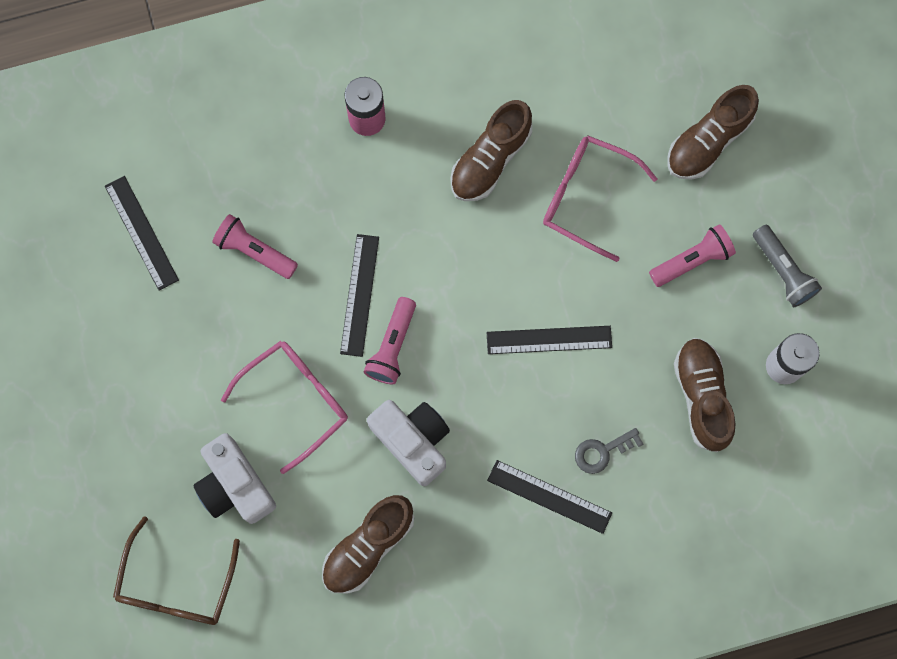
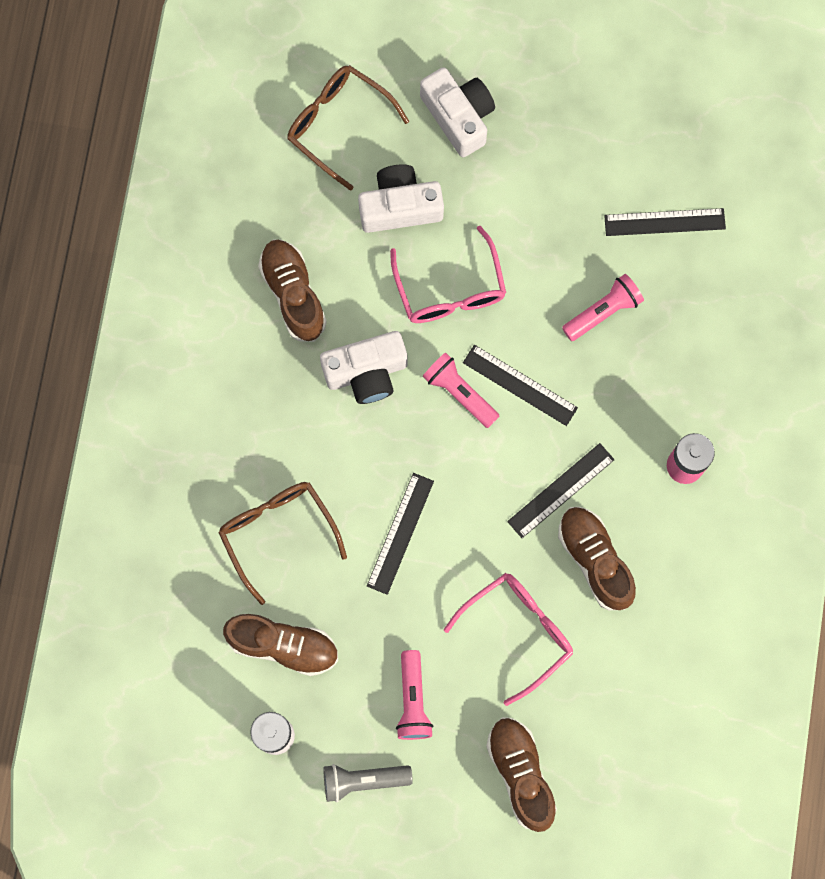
camera: 115 degrees right, 0 degrees up
(117, 471) = (458, 116): none -> white camera
(549, 497) = (260, 467): black ruler -> black ruler (560, 490)
(602, 451) = (277, 532): grey key -> brown glasses

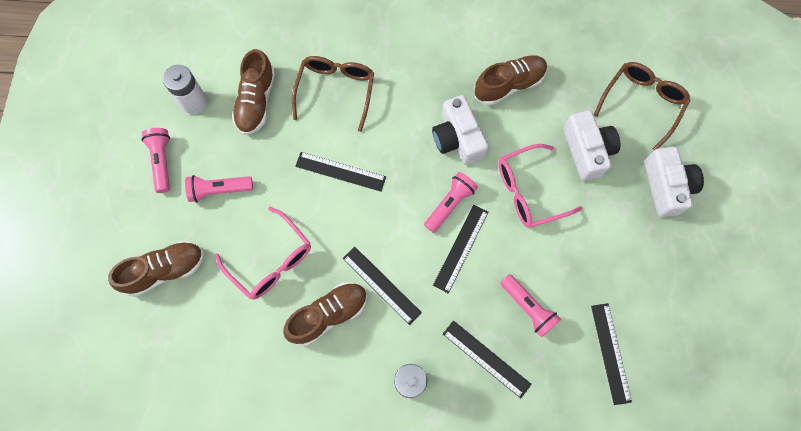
camera: 85 degrees right, 5 degrees down
(277, 532) = (336, 90): brown glasses -> brown glasses turned 45 degrees counterclockwise
(363, 780) = (162, 161): grey flashlight -> pink flashlight
(458, 116) = (666, 186): white camera -> white camera turned 60 degrees counterclockwise
(662, 370) = (486, 358): none -> black ruler

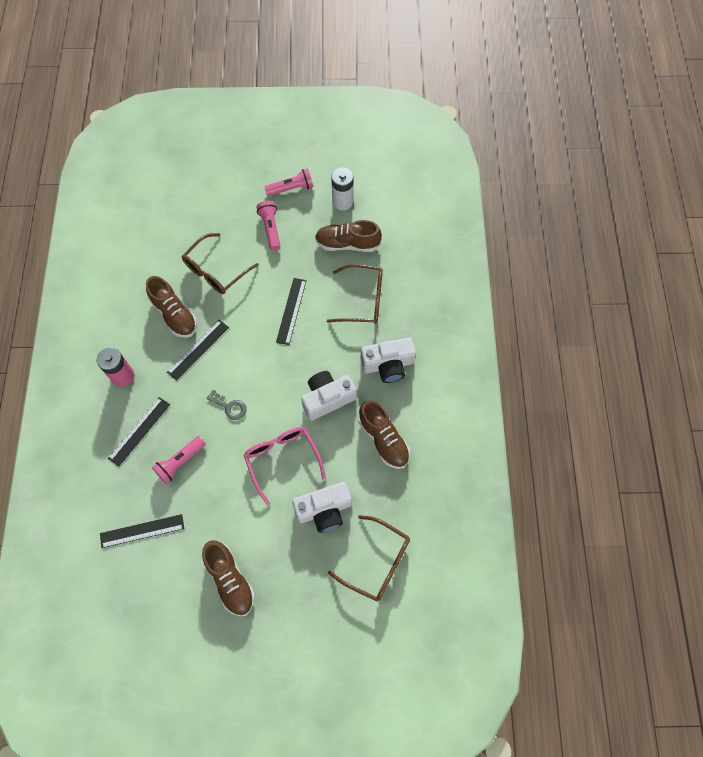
camera: 85 degrees right, 5 degrees down
(165, 270) = (207, 204): brown shoe -> brown shoe (230, 580)
(271, 261) = (215, 271): pink glasses -> brown glasses
(449, 204) = (267, 396): pink flashlight -> none
(460, 248) = (230, 406): black ruler -> grey key
(666, 186) = (293, 584): white camera -> white camera (388, 365)

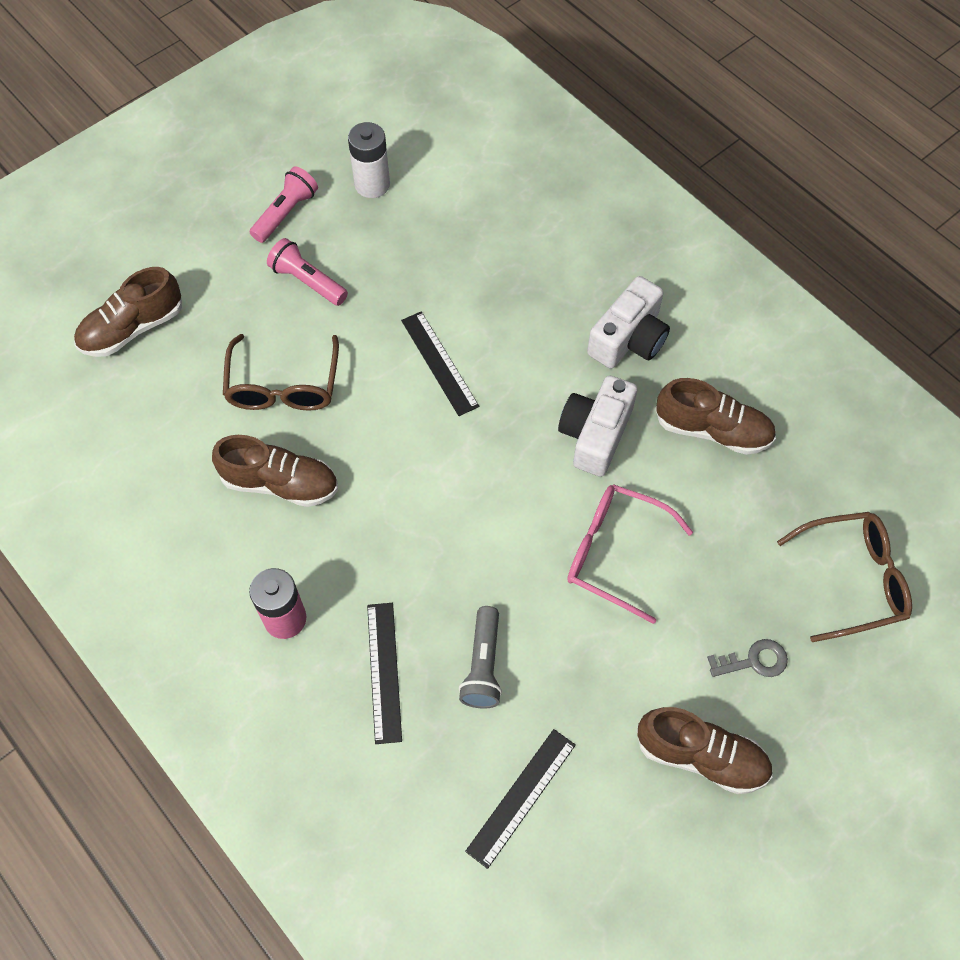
camera: 40 degrees left, 5 degrees down
(180, 462) = (483, 665): pink flashlight -> grey flashlight
(198, 349) = (361, 503): black ruler -> none
(230, 406) = (478, 542): grey key -> grey key (754, 661)
(324, 510) = (728, 571): white camera -> none
(347, 244) = (430, 231): brown shoe -> brown shoe (132, 328)
(363, 300) = (519, 284): brown glasses -> none

